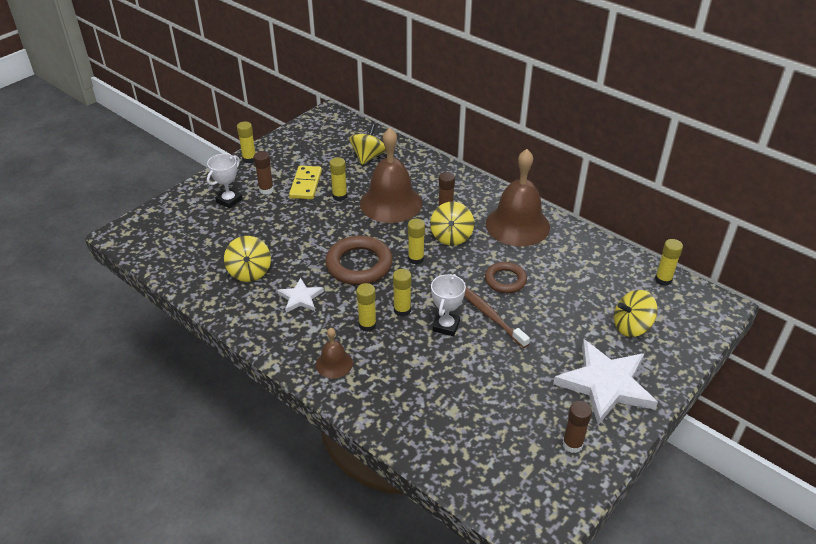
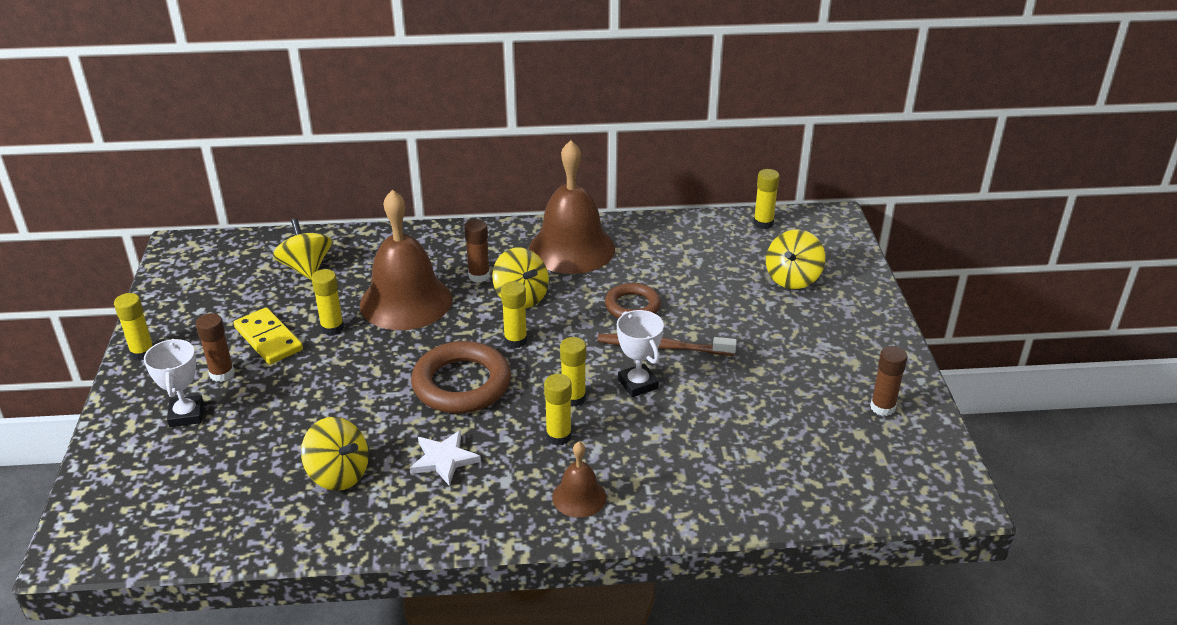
camera: 45 degrees left, 5 degrees down
(605, 384) = (839, 340): white star -> none

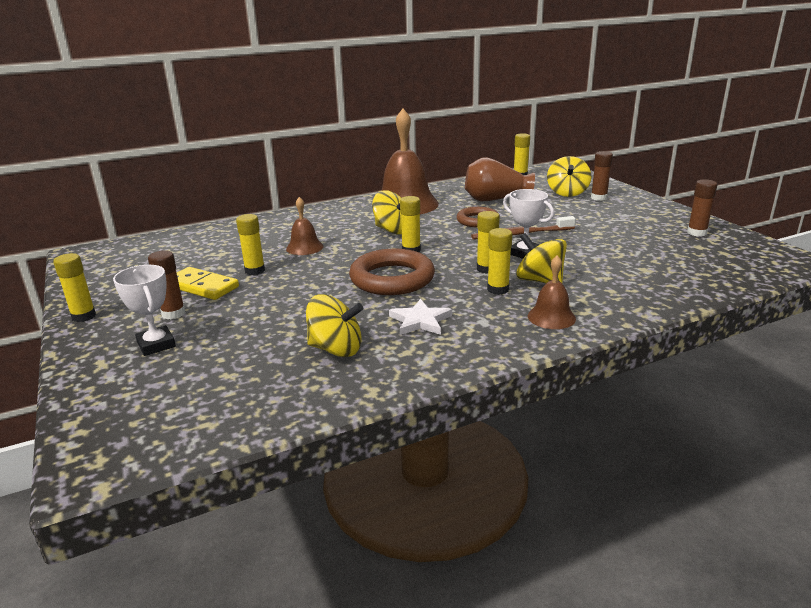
camera: 20 degrees left, 10 degrees down
(306, 268) = (205, 245): yellow spinning top -> yellow spinning top (539, 281)
(406, 301) = (304, 247): brown bell -> brown bell, size x0.48
(479, 276) = (350, 226): brown glue stick -> brown glue stick (598, 198)
(688, 268) = (495, 199): none -> brown vase

